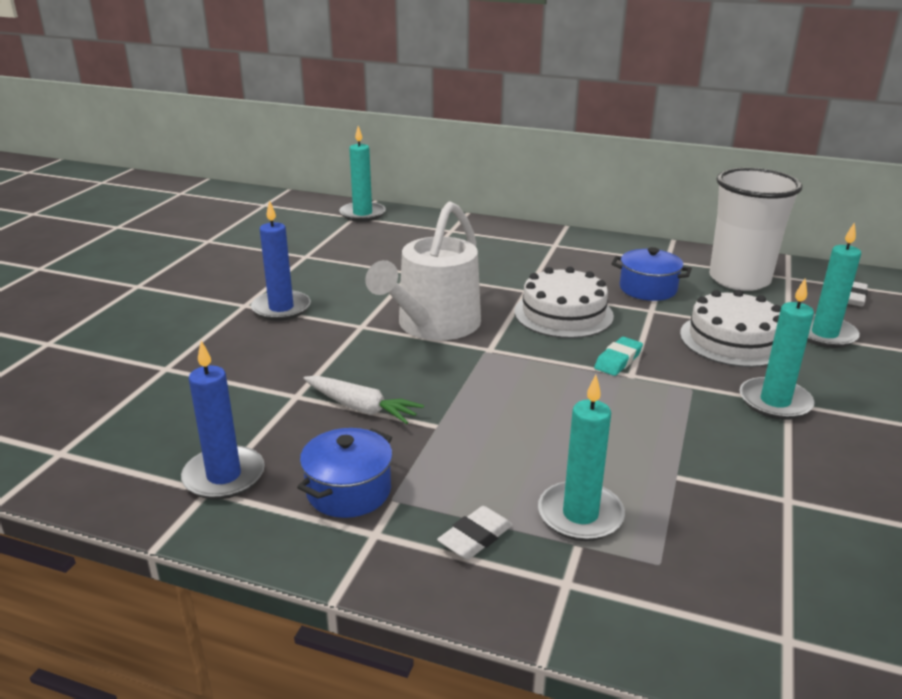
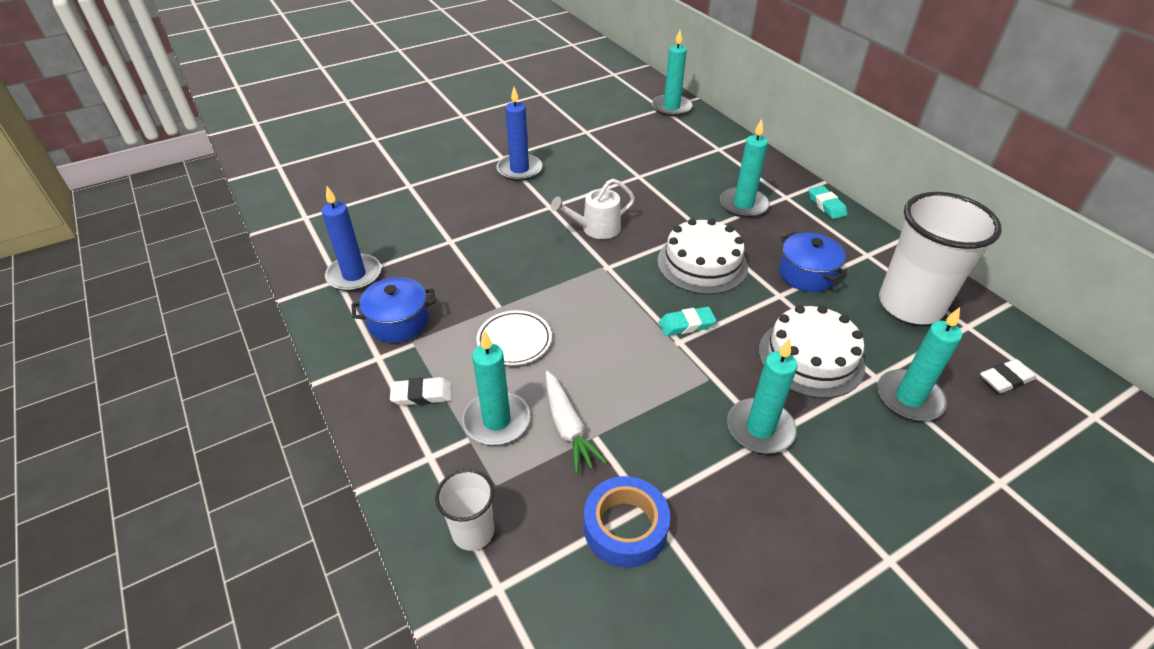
camera: 40 degrees right, 15 degrees up
(361, 408) = (473, 269): white carrot -> white carrot (568, 427)
(434, 325) = (596, 228): white watering can -> white watering can, size x0.55
(495, 444) = (514, 341): none -> white plate
(531, 262) = (743, 205): none -> turquoise candle
(592, 240) = (826, 205): none -> turquoise eraser
(700, 614) = (473, 532): none -> white cup
(799, 524) = (625, 527): none -> blue tape

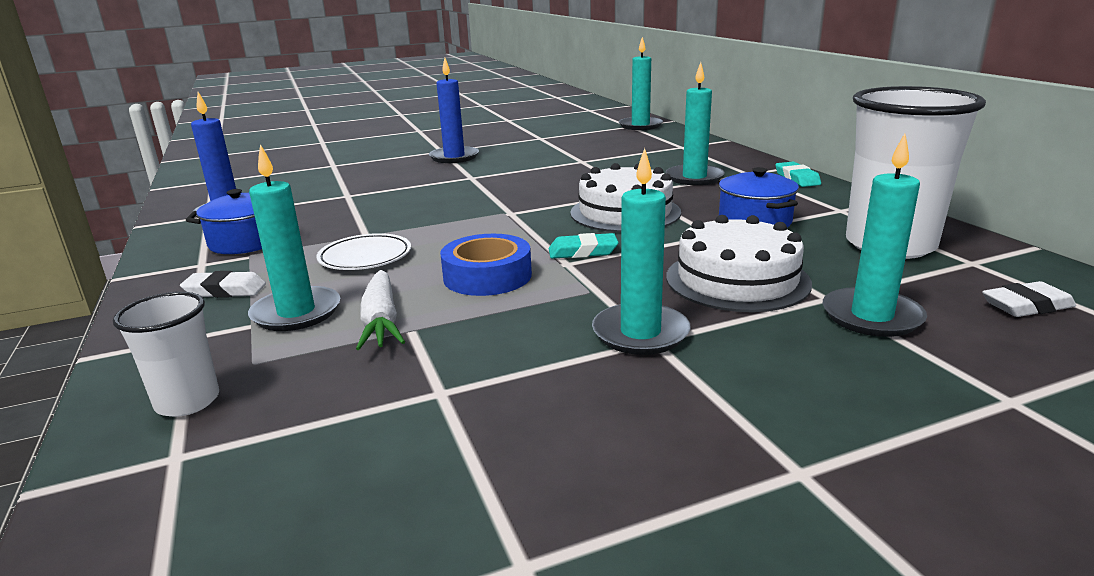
camera: 10 degrees right, 20 degrees down
(596, 228) = (513, 190): white watering can -> none
(625, 527) = (397, 410): blue tape -> blue tape (487, 276)

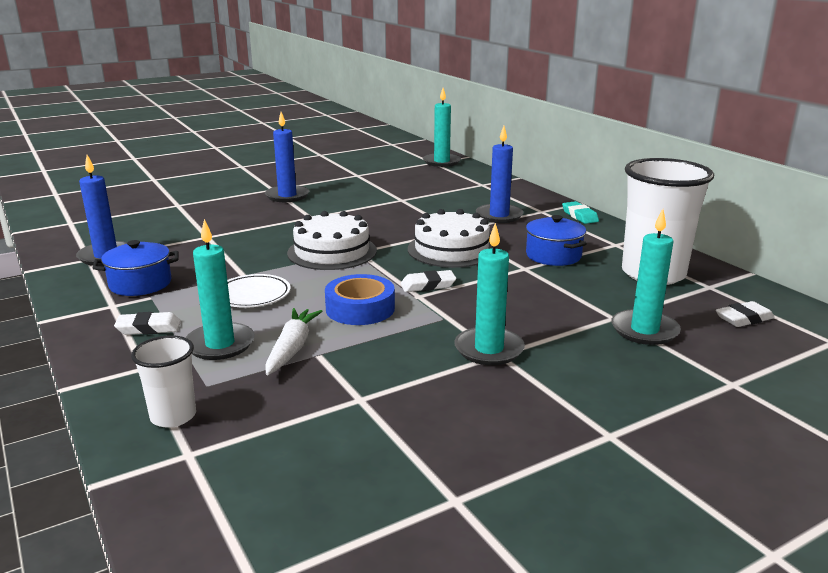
camera: 10 degrees left, 0 degrees up
(381, 321) = (292, 348): white carrot -> white carrot turned 150 degrees counterclockwise
(583, 251) = (428, 285): turquoise eraser -> white eraser
(694, 178) = (499, 216): turquoise candle -> blue candle
(737, 279) = (548, 305): white cake -> white cake (332, 252)

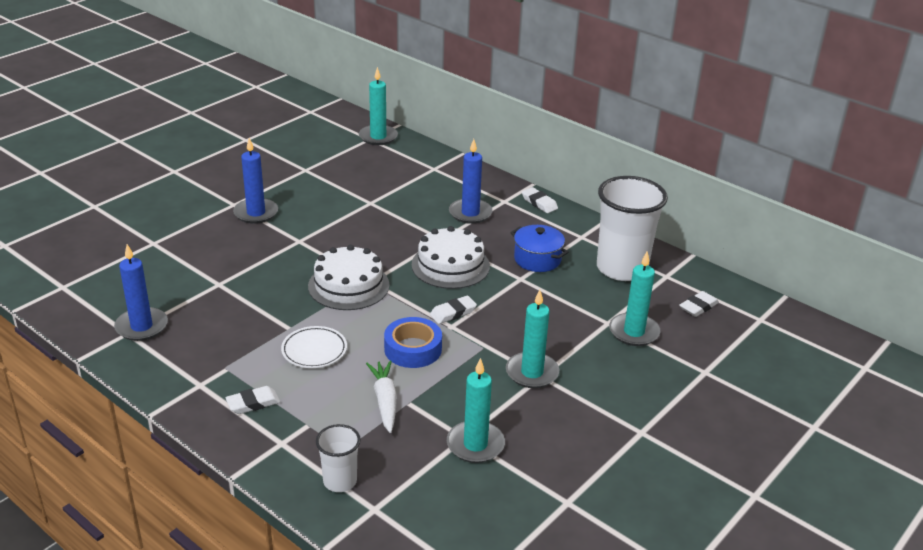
camera: 20 degrees left, 10 degrees up
(140, 284) = (204, 355): blue pot -> none
(220, 344) = (325, 408): turquoise candle -> turquoise candle (475, 444)
(579, 216) = (539, 203): turquoise eraser -> white eraser

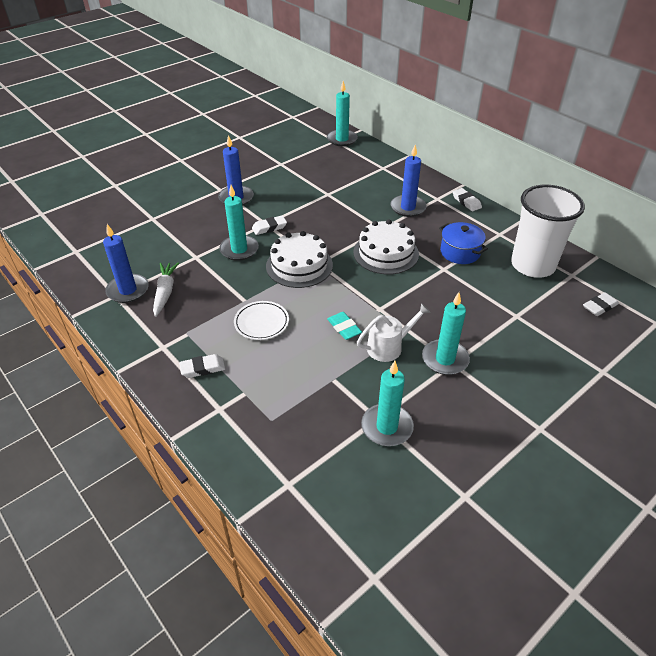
camera: 10 degrees right, 10 degrees up
(340, 481) = (262, 452): white cup -> none
(385, 401) = (313, 376): white carrot -> white carrot (165, 292)
(413, 349) = (344, 328): blue tape -> turquoise eraser
(453, 313) = (382, 296): white eraser -> white eraser (269, 227)
(466, 365) = (388, 347): none -> white watering can
(634, 332) = (539, 327): turquoise candle -> turquoise candle (239, 250)

